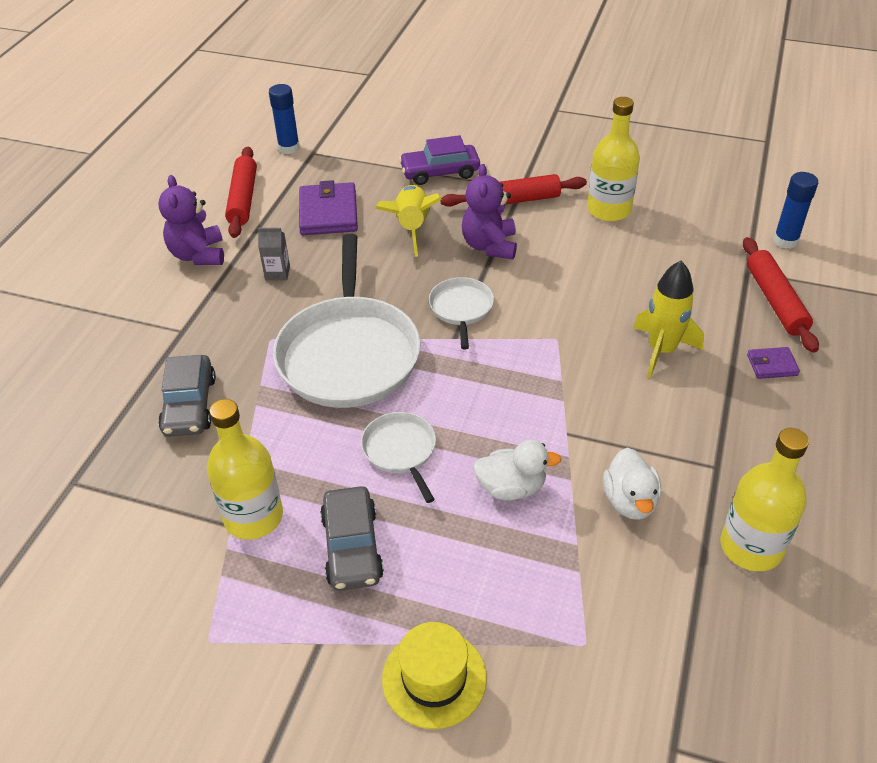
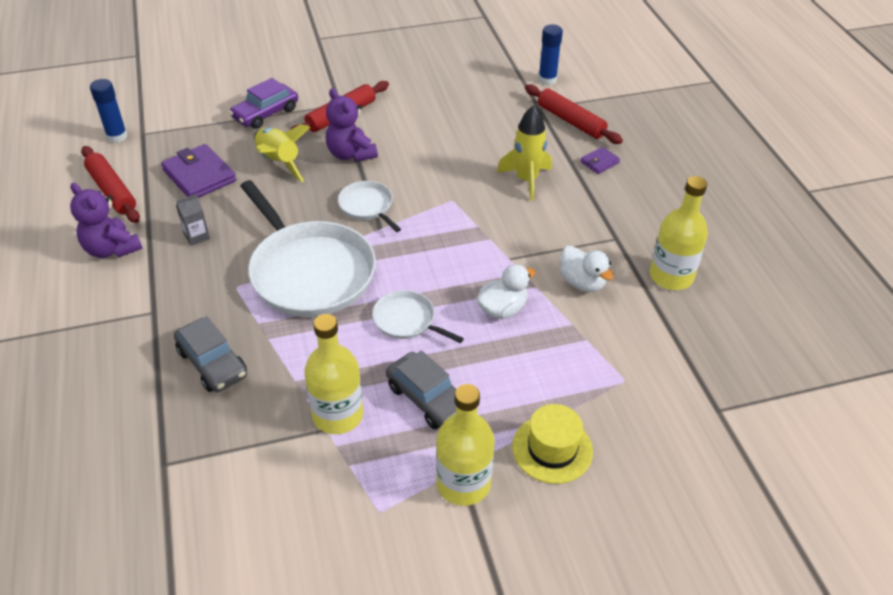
camera: 35 degrees left, 0 degrees up
(609, 210) = (416, 98): yellow bottle -> yellow bottle (463, 483)

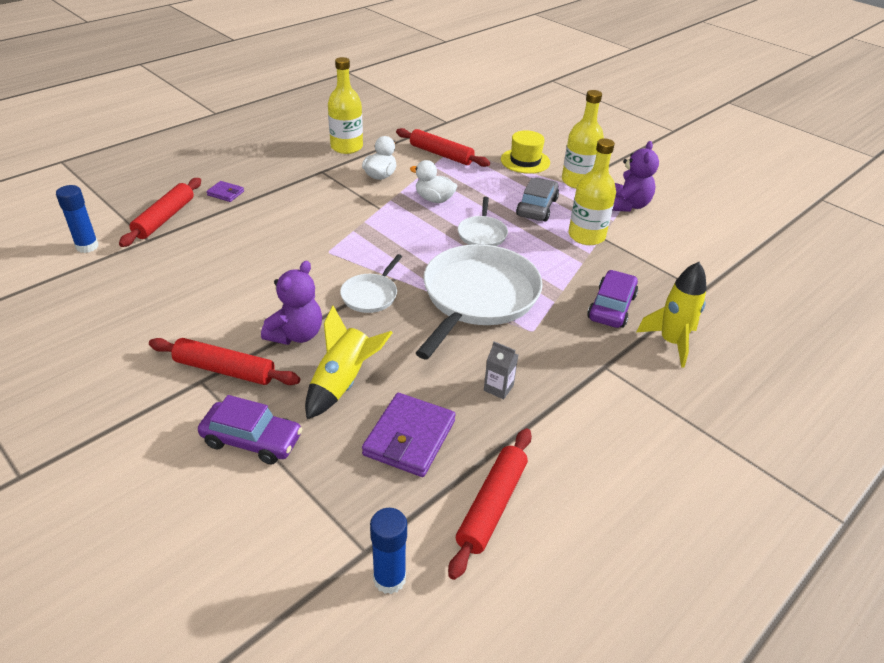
camera: 120 degrees left, 5 degrees down
(112, 249) = (569, 443): purple teddy bear -> purple teddy bear (628, 205)
(212, 363) = (611, 307): grey car -> purple car
(526, 180) = (273, 222): yellow rocket -> yellow rocket (671, 342)
(613, 361) = (441, 154): none -> red rolling pin

